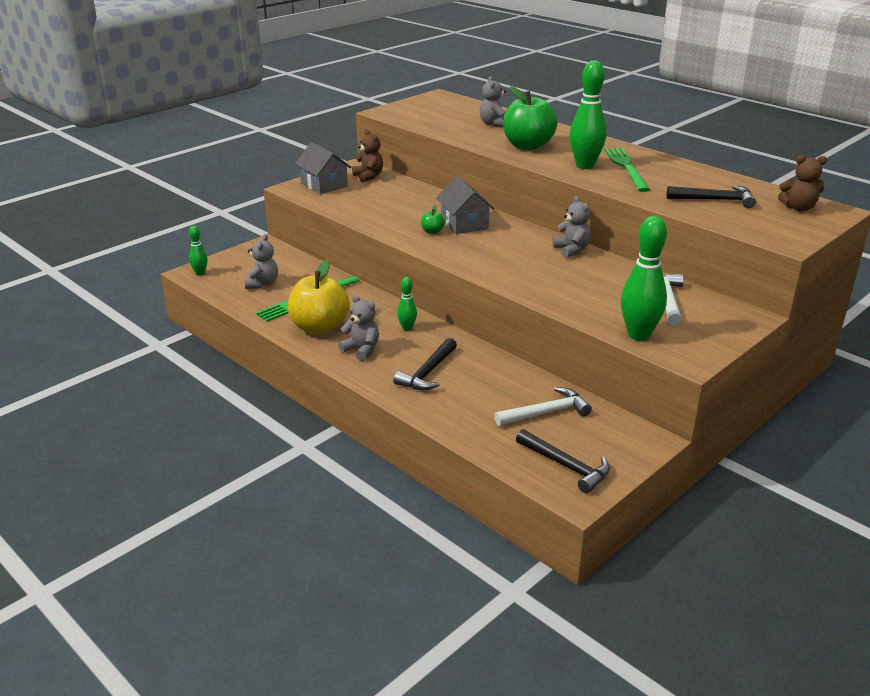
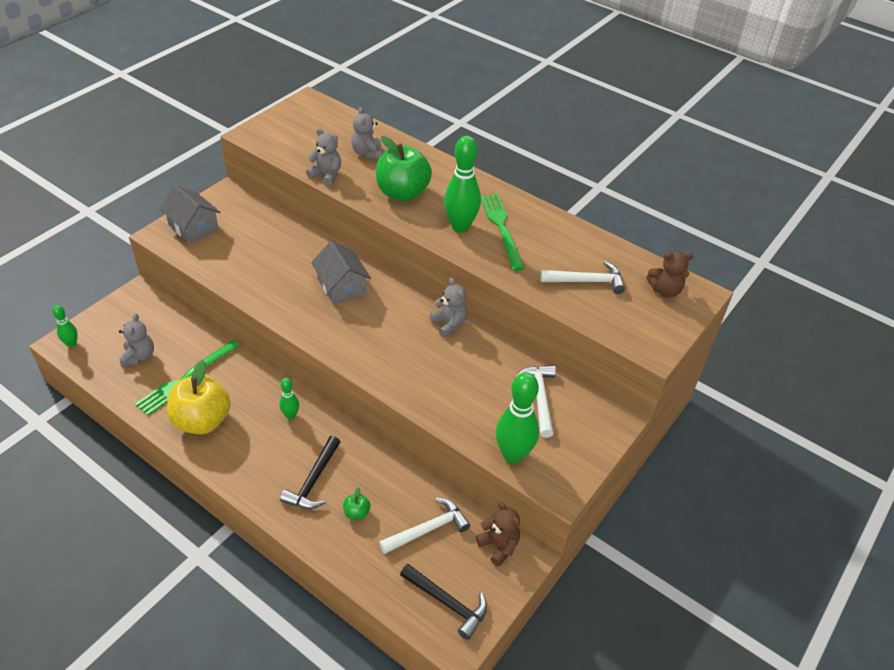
camera: 10 degrees left, 15 degrees up
(361, 350) = (246, 452): grey teddy bear -> grey teddy bear (326, 175)
(368, 176) = (240, 210): brown teddy bear -> brown teddy bear (499, 546)
(432, 231) = (309, 302): green apple -> green apple (356, 513)
(715, 200) = (587, 281): black hammer -> white hammer

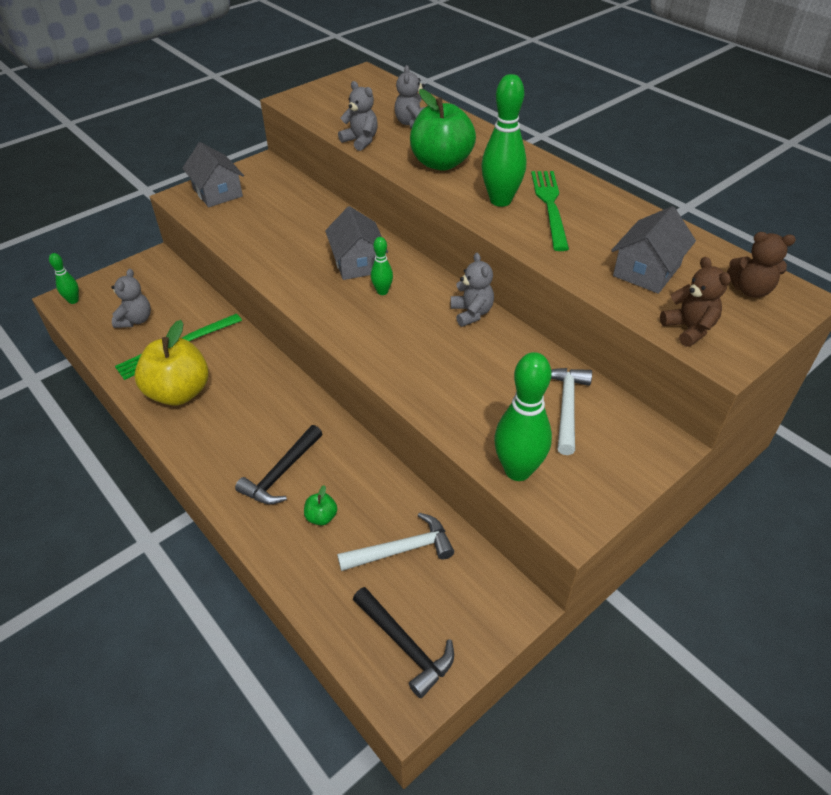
camera: 15 degrees right, 0 degrees up
(290, 415) = (276, 398): green bowling pin -> green bowling pin (382, 291)
(499, 546) = (486, 583): brown teddy bear -> brown teddy bear (689, 329)
(587, 281) = (647, 270): white hammer -> grey house

